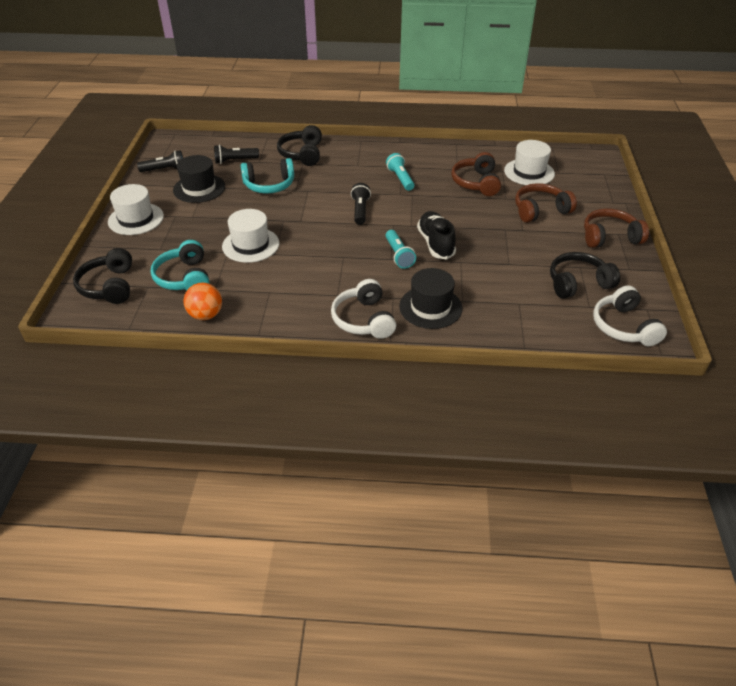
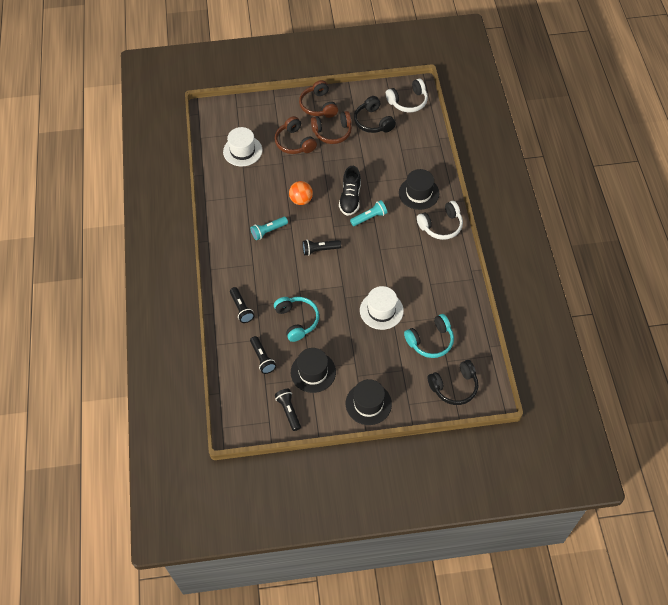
camera: 100 degrees left, 15 degrees up
(136, 219) = (368, 403): white hat -> black hat
(206, 315) = (464, 314): orange ball -> orange ball (301, 200)
(302, 154) = (241, 309): black headphones -> black flashlight
(435, 243) = (350, 198): black shoe -> black shoe turned 60 degrees counterclockwise
(476, 183) = (265, 182): brown headphones -> brown headphones (332, 132)

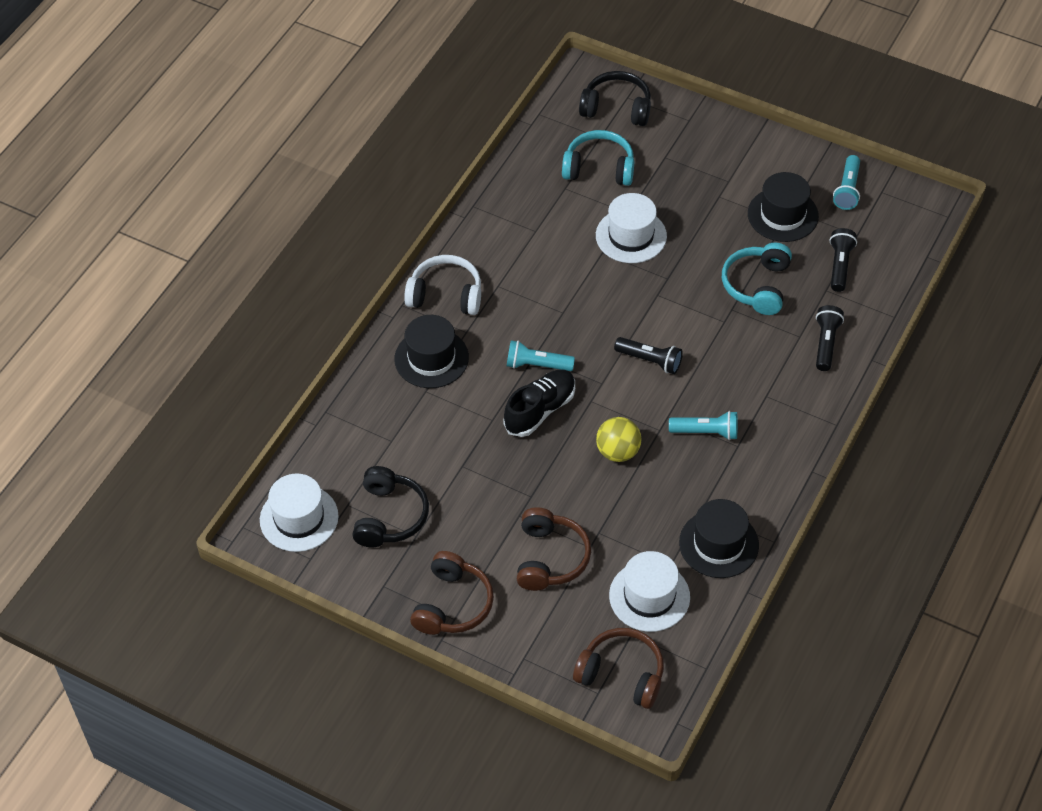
camera: 145 degrees left, 5 degrees down
(288, 411) = (847, 190): black flashlight -> turquoise flashlight
(301, 200) = (618, 452): orange ball -> yellow ball
(332, 132) = (472, 538): brown headphones -> brown headphones (622, 674)
(368, 403) = (739, 146): black hat -> black hat (718, 544)
(408, 101) = (299, 518): white headphones -> white hat

